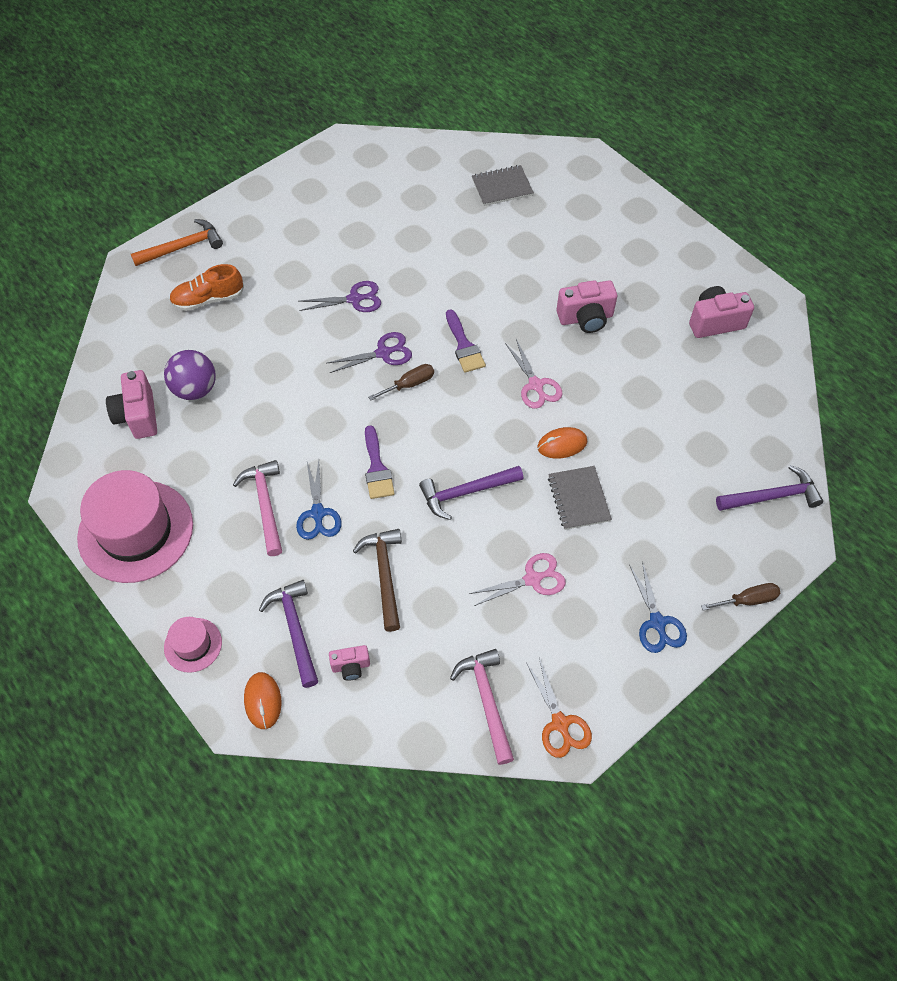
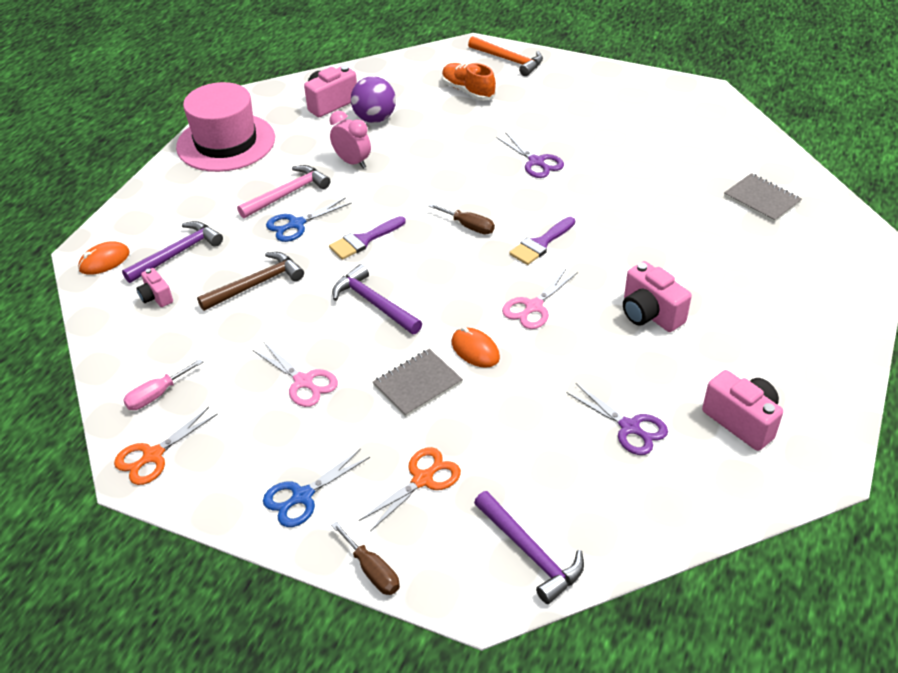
camera: 65 degrees right, 15 degrees down
(193, 645) = (139, 207): pink hat -> none
(253, 434) = (352, 162): none -> pink clock
(383, 353) = (491, 199): purple scissors -> purple scissors (629, 427)
(487, 701) = (157, 395): pink hammer -> pink screwdriver
(678, 535) = (422, 479): none -> orange scissors

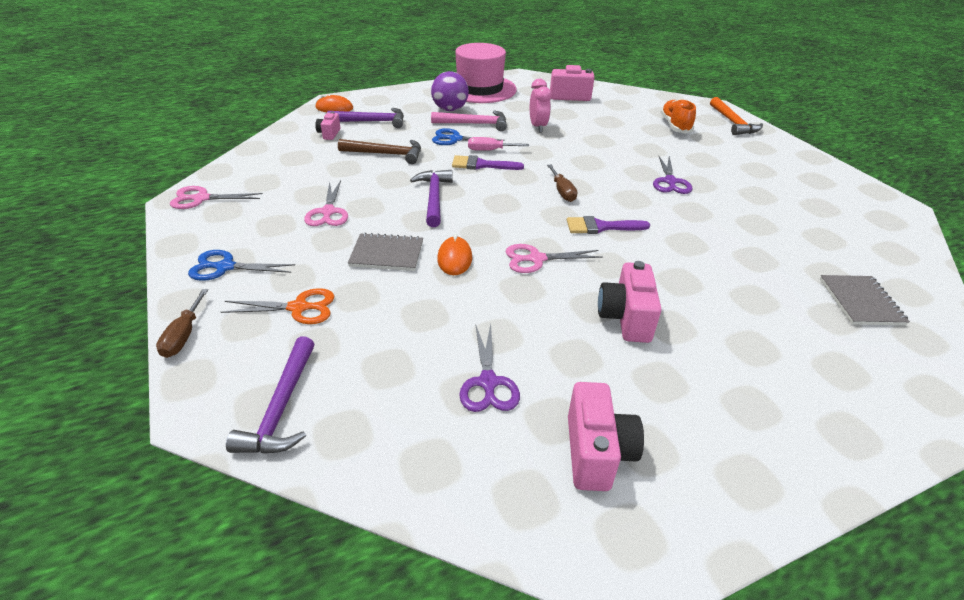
camera: 40 degrees right, 5 degrees down
(153, 455) = (201, 198): orange scissors -> pink scissors
(157, 395) = (252, 174): pink screwdriver -> pink screwdriver (490, 150)
(375, 119) = (586, 113): purple ball -> purple ball (450, 109)

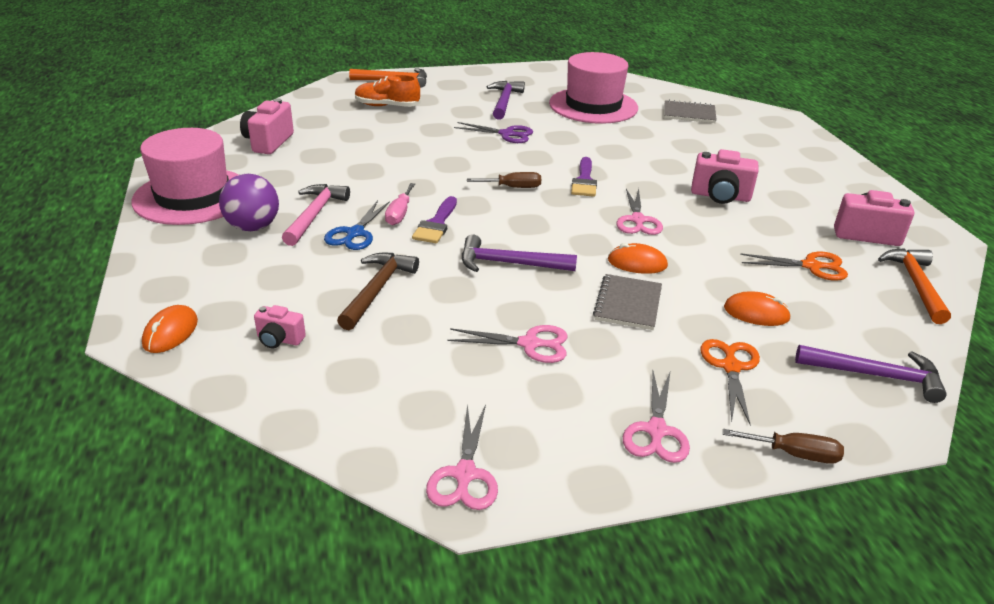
camera: 80 degrees left, 5 degrees down
(225, 267) = (656, 430): blue scissors -> pink scissors
(372, 122) = (255, 296): purple hammer -> purple hammer (504, 101)
(384, 329) = (756, 313): none -> orange mouse
(474, 487) = (916, 284): none -> orange hammer
(488, 382) = (811, 266): purple scissors -> orange scissors
(538, 127) = (348, 175): pink clock -> none
(799, 227) = (593, 106): none -> pink hat

